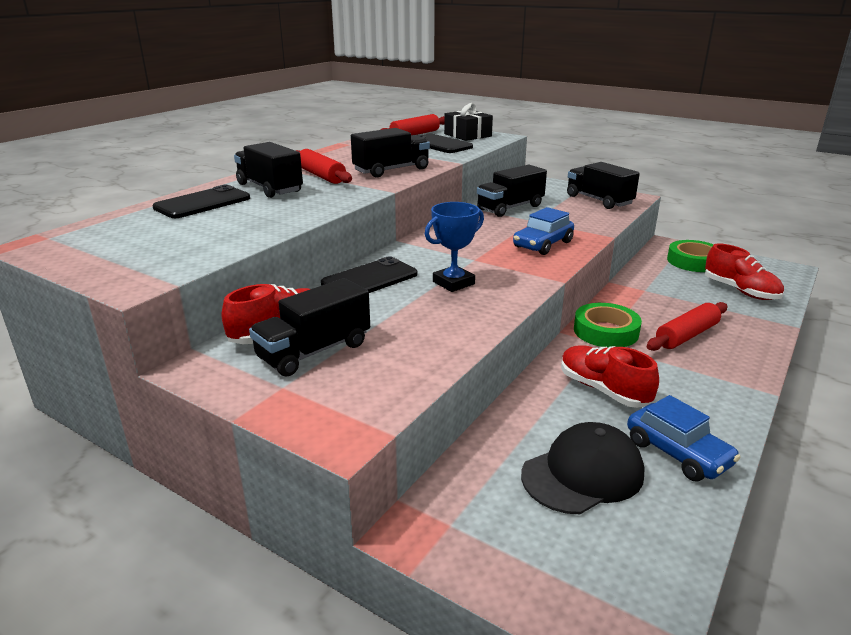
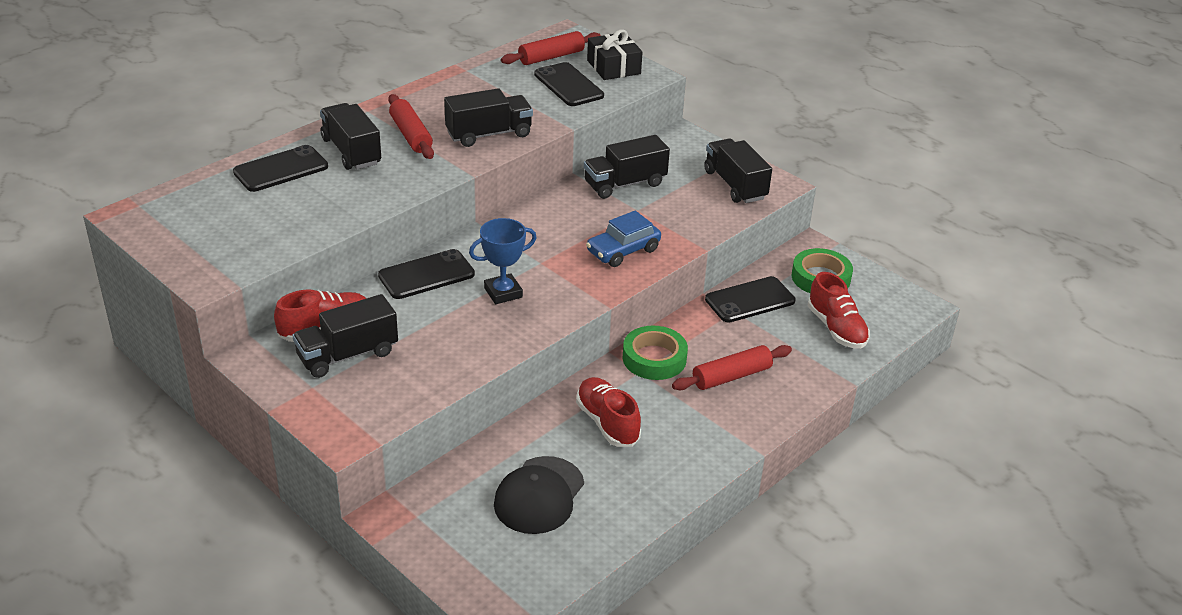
camera: 10 degrees right, 10 degrees up
(583, 474) = (539, 495): black cap -> black cap turned 135 degrees clockwise
(651, 281) = (750, 300): none -> black phone
(677, 453) = (629, 492): blue car -> none

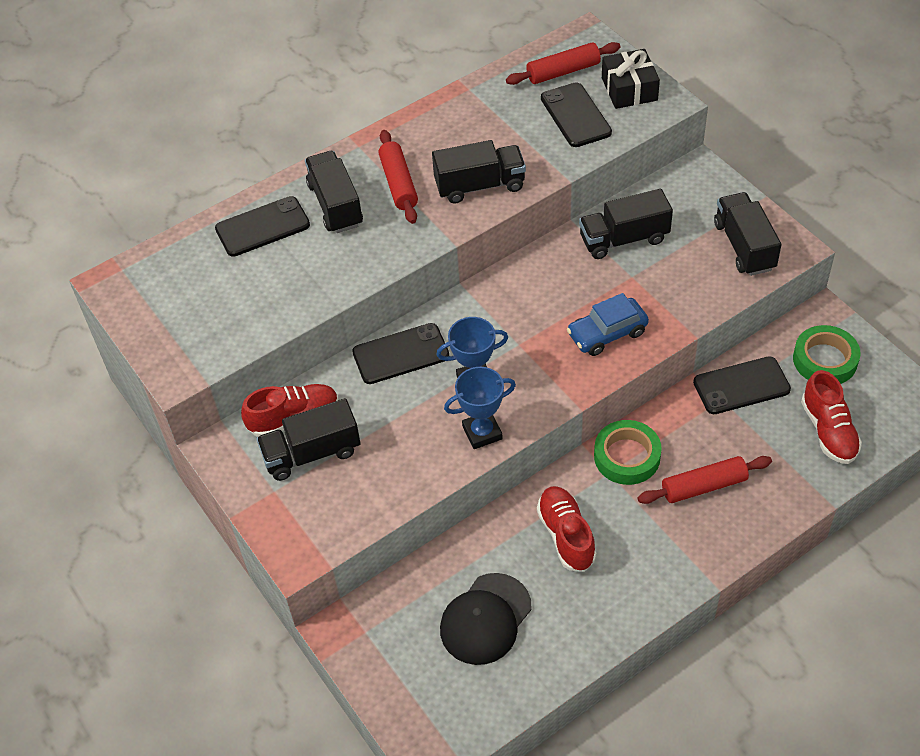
camera: 15 degrees right, 15 degrees up
(517, 329) = (482, 432): none -> blue trophy

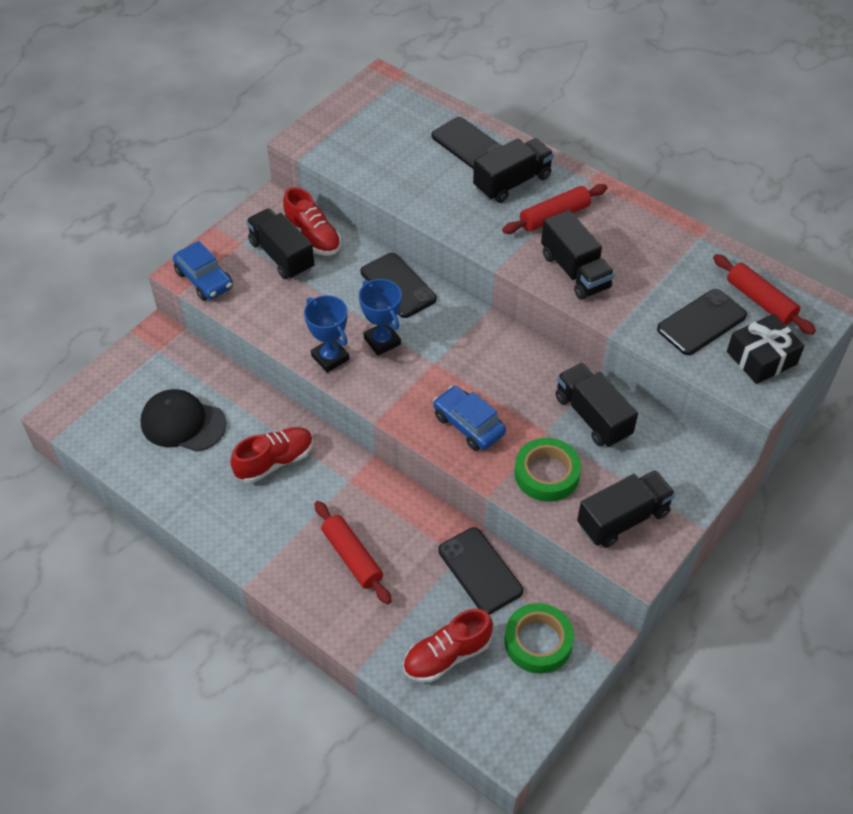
camera: 70 degrees right, 0 degrees up
(318, 537) = (204, 280): none -> blue car
(627, 456) = (369, 491): green tape -> green tape (546, 474)

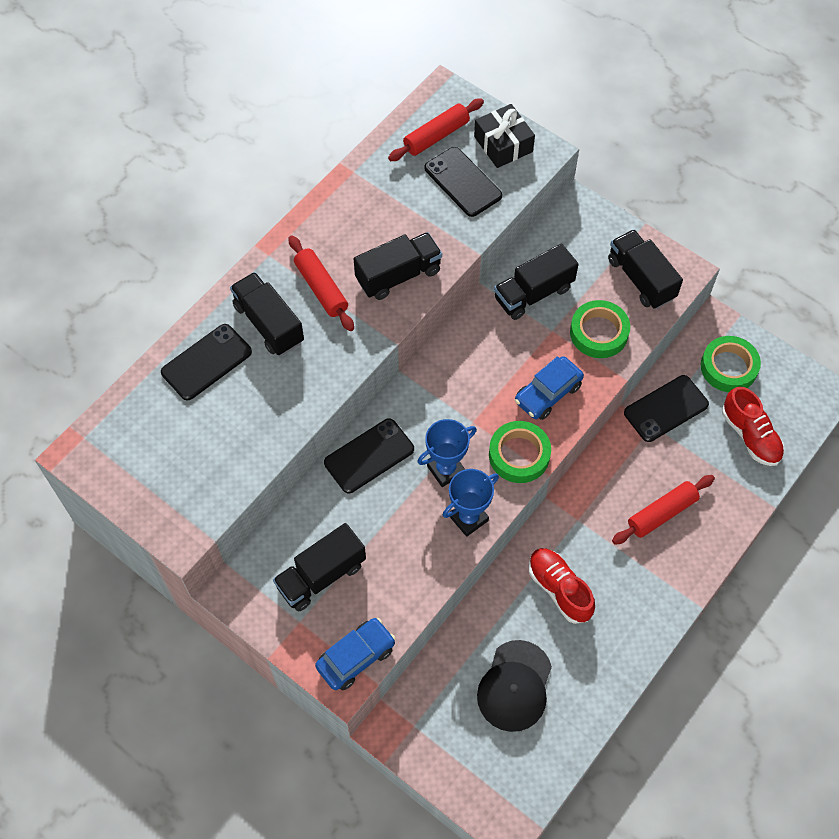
camera: 90 degrees left, 10 degrees up
(313, 236) = (292, 544): red shoe -> none
(397, 398) = (519, 455): none -> green tape

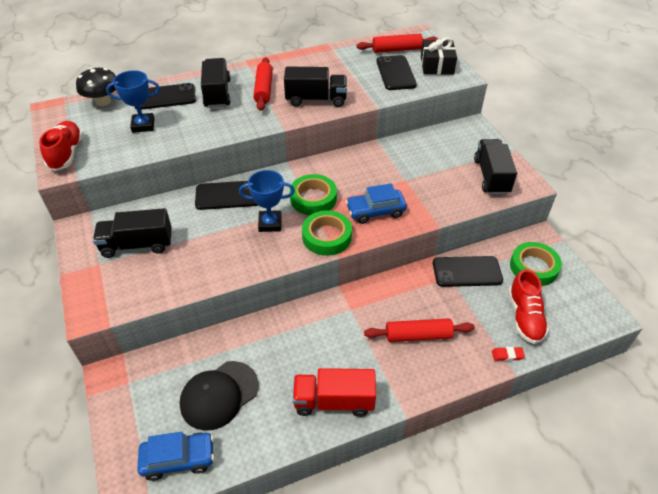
camera: 30 degrees right, 15 degrees down
(132, 409) = (103, 101): none -> black mushroom
(356, 657) = (112, 302): blue car -> blue car (178, 459)
(468, 518) = (261, 257): blue trophy -> blue trophy (143, 125)
(533, 293) = (408, 157): black truck -> none
(559, 589) = (303, 347): red shoe -> red shoe (66, 154)
(599, 333) = (438, 193): green tape -> green tape (313, 198)
(627, 629) = (334, 401): none -> red truck
(756, 489) = (507, 355): none -> red eraser

